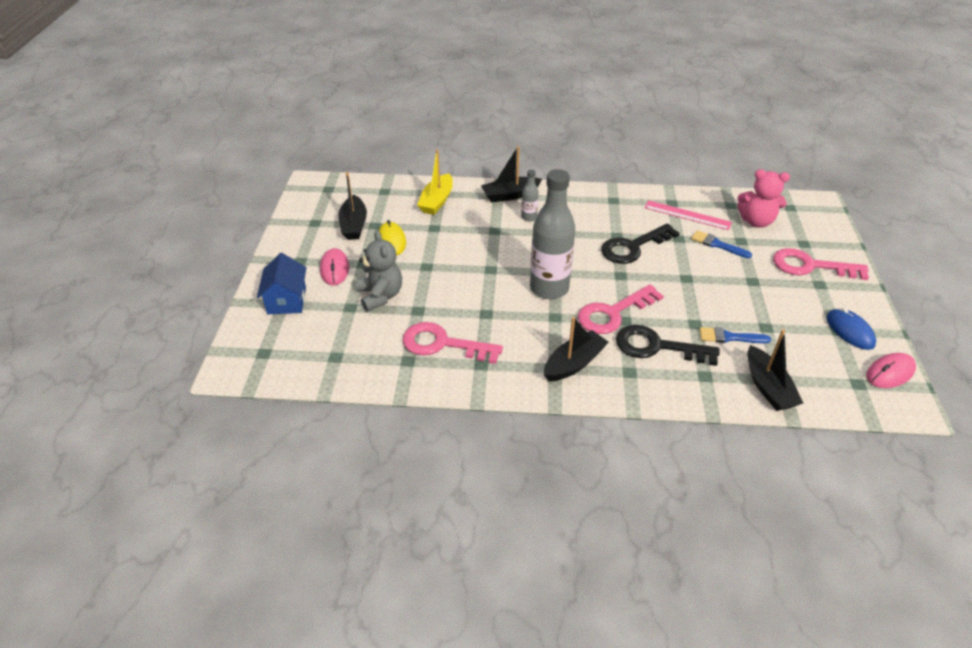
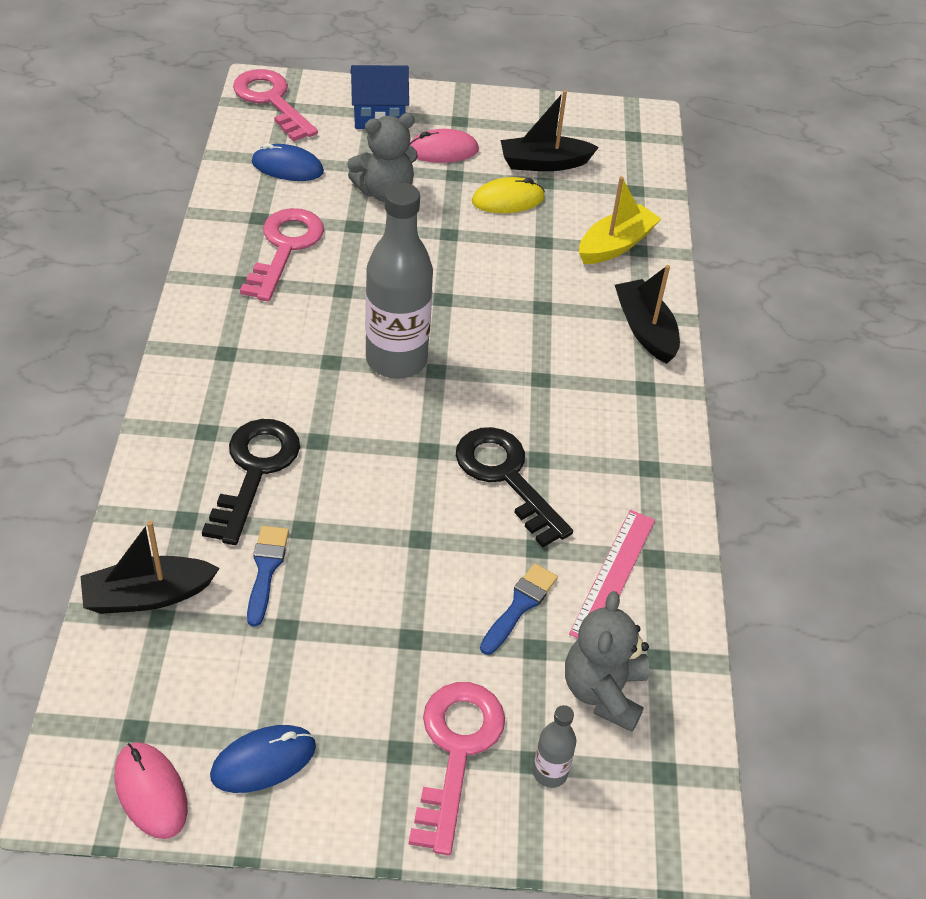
camera: 85 degrees right, 5 degrees up
(346, 348) = (287, 167): none -> blue mouse
(437, 201) = (615, 245): yellow boat -> yellow boat turned 120 degrees clockwise
(529, 217) = (582, 349): grey bottle -> grey bottle (550, 773)
(574, 363) = (231, 373): black boat -> none
(613, 313) = (334, 428): pink key -> pink key (271, 101)
(756, 221) = (603, 692): pink teddy bear -> grey teddy bear

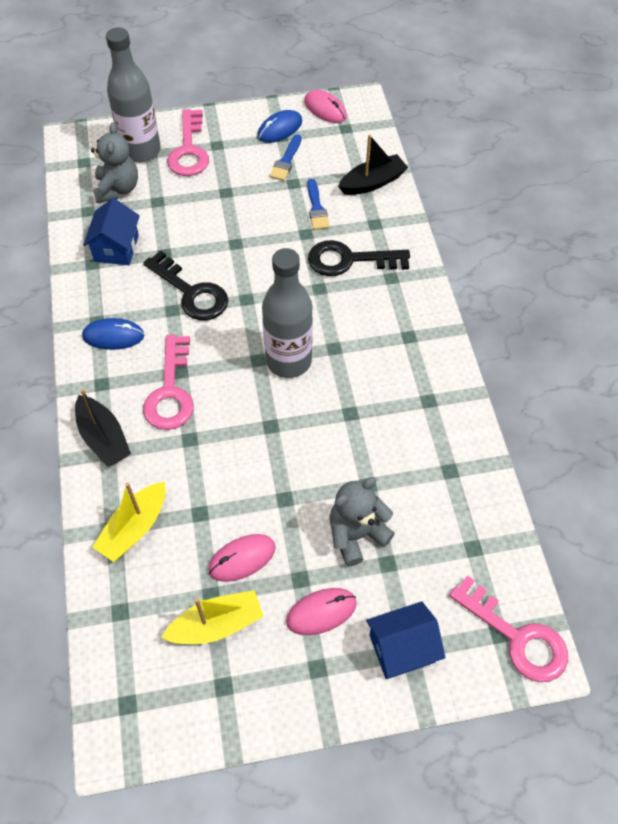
camera: 170 degrees right, 10 degrees up
(254, 471) = (349, 260): black key -> black key turned 90 degrees clockwise
(285, 248) = (413, 443): pink key -> pink key (170, 391)
(287, 167) = (455, 541): blue mouse -> blue mouse (113, 336)
(508, 200) = (242, 558): yellow mouse -> pink mouse
(520, 606) = (169, 220): blue brush -> blue brush (286, 161)
(544, 163) = (216, 624): black boat -> yellow boat
(550, 773) = (141, 151): grey bottle -> grey bottle, size x2.23
(613, 575) = (116, 248): pink ruler -> blue house

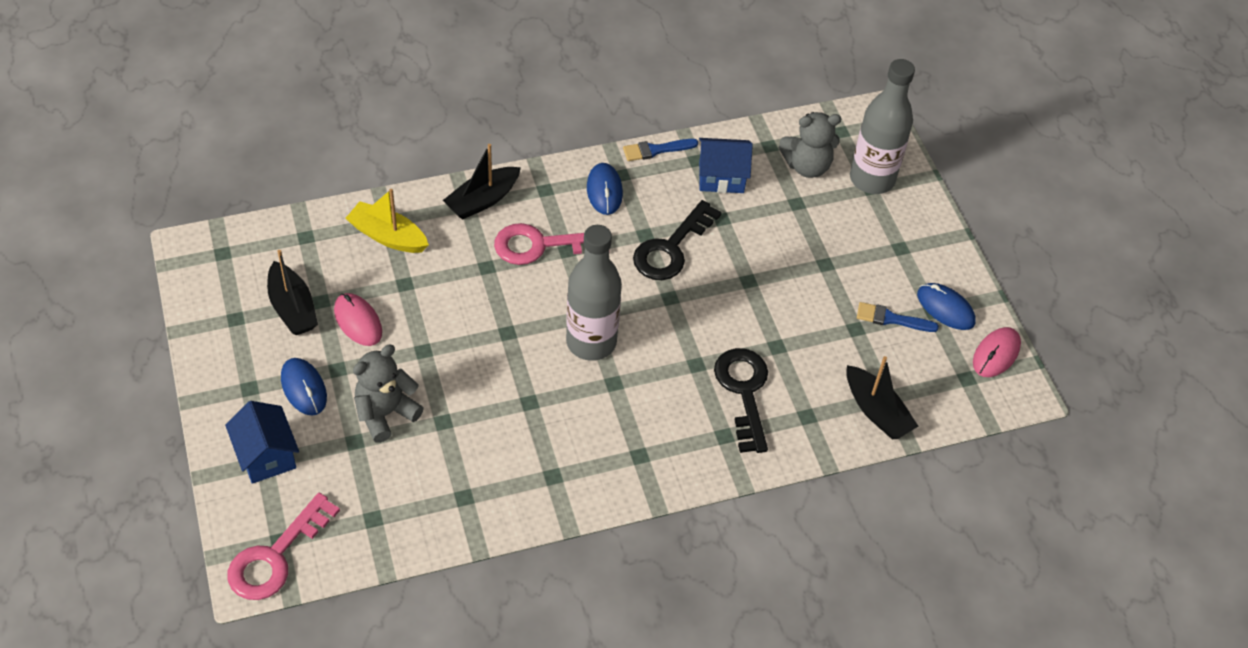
camera: 80 degrees right, 5 degrees down
(189, 150) = (884, 223): pink key -> none
(216, 624) = (292, 308): yellow boat -> black boat
(316, 208) = (819, 355): blue brush -> blue brush (656, 150)
(321, 612) = (304, 388): pink mouse -> blue mouse
(356, 534) = (385, 413): grey teddy bear -> grey teddy bear turned 90 degrees counterclockwise

